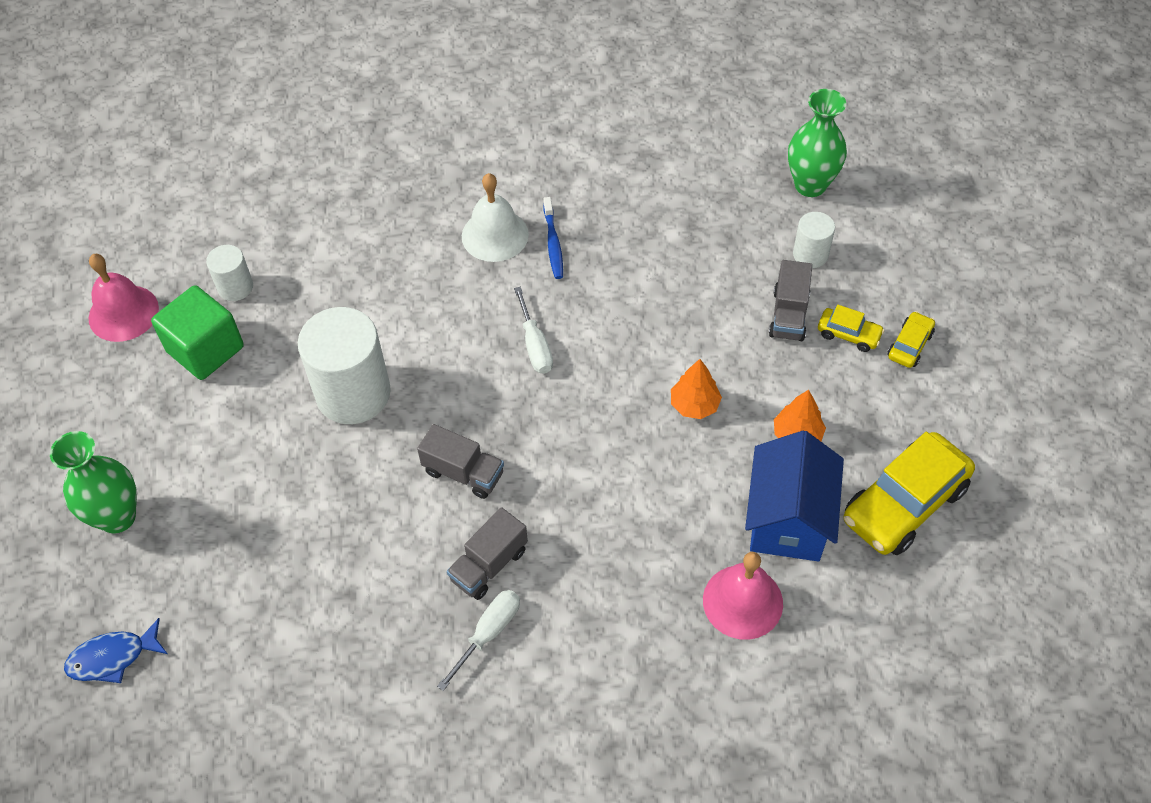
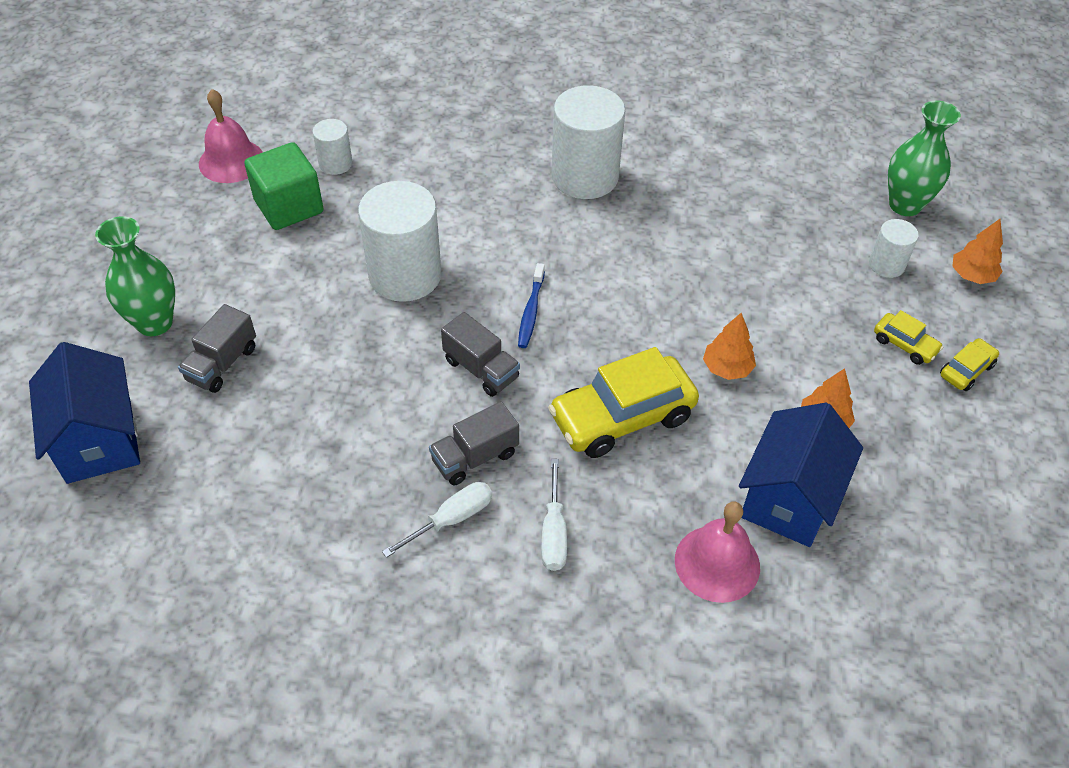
camera: 15 degrees right, 5 degrees down
(113, 657) = (99, 440): blue fish -> blue house
(495, 235) = (585, 177): white bell -> white cylinder
(535, 345) = (589, 277): white screwdriver -> white screwdriver (554, 532)
(553, 243) = (637, 196): blue toothbrush -> blue toothbrush (531, 311)
(788, 315) = (848, 312): grey truck -> grey truck (222, 364)
(890, 245) = (972, 275): none -> orange tree
(904, 504) = (917, 517): yellow car -> yellow car (622, 417)

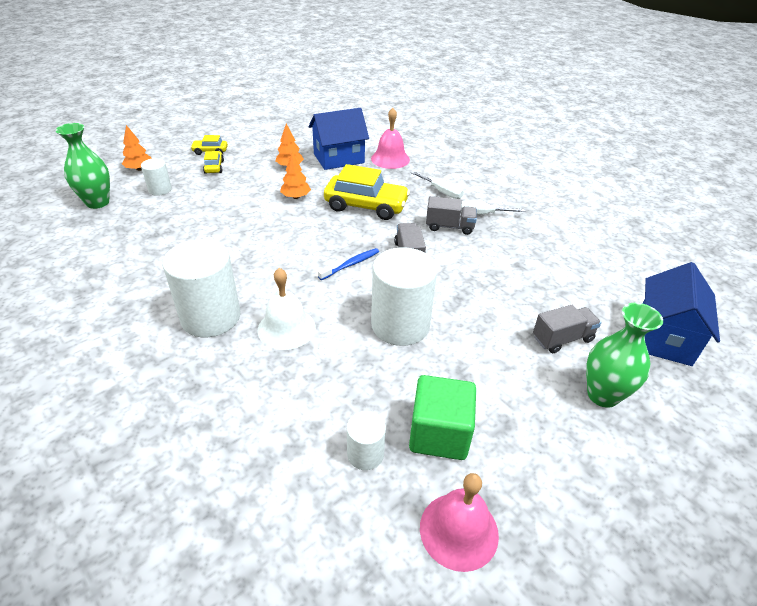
camera: 140 degrees left, 10 degrees down
(506, 208) = (286, 328): none -> white bell
(554, 532) = (441, 192): white screwdriver -> white screwdriver turned 90 degrees clockwise

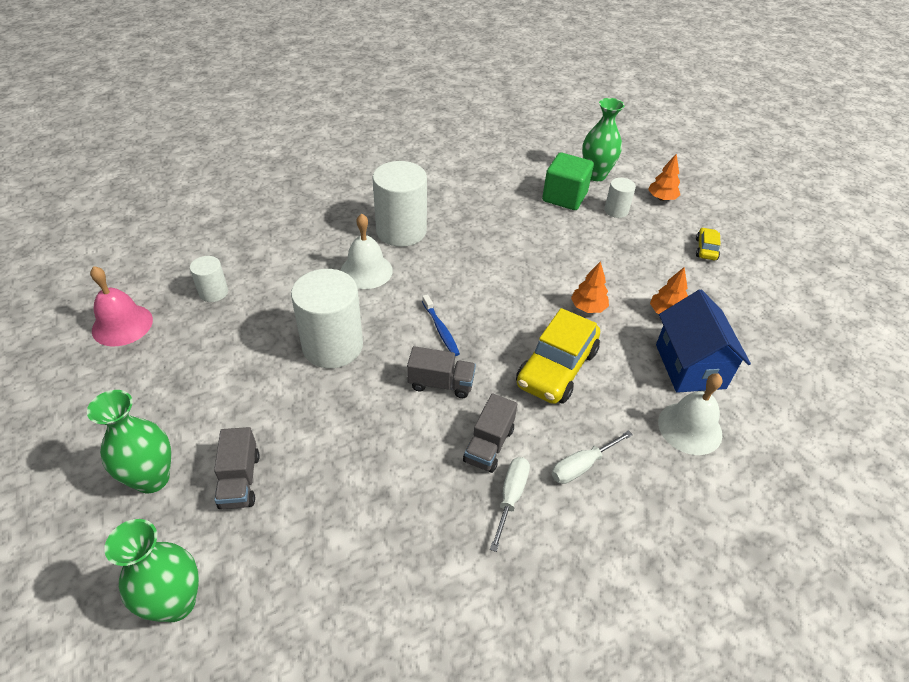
camera: 105 degrees right, 5 degrees up
(214, 167) = (665, 249): yellow car -> none
(390, 159) = (690, 428): pink bell -> white bell
(439, 434) = (200, 338): green cube -> green cube (564, 197)
(664, 337) = (176, 603): blue house -> green vase

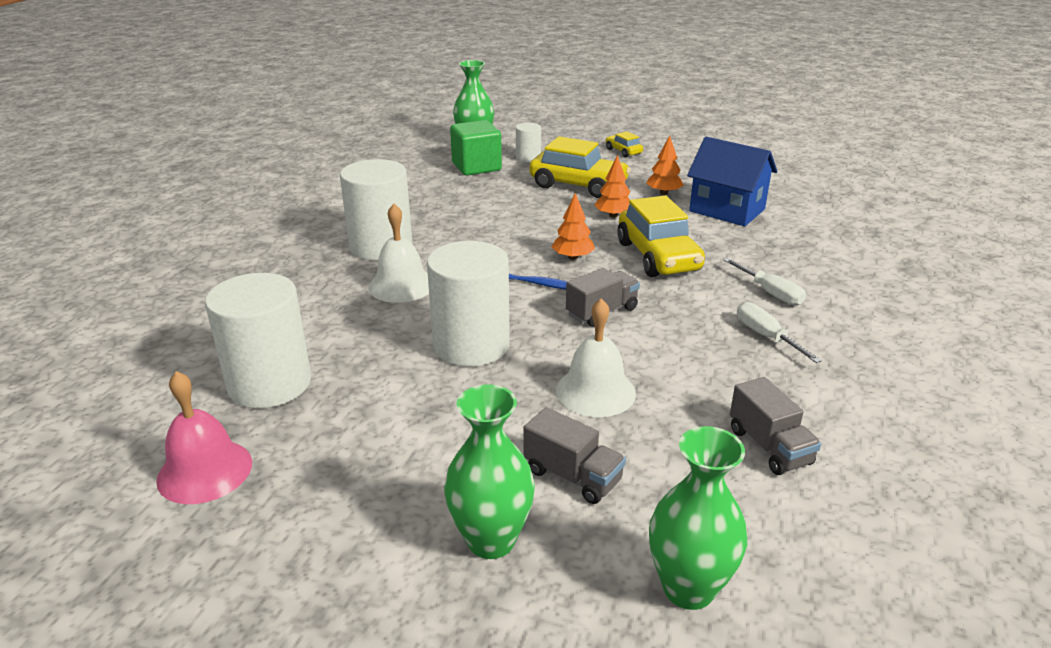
camera: 45 degrees left, 15 degrees down
(213, 292) = (270, 383): white cylinder -> white cylinder, size x1.98
(489, 445) = (700, 321): grey truck -> grey truck (769, 446)
(582, 465) = (770, 293): white screwdriver -> white screwdriver turned 45 degrees counterclockwise
(610, 261) = (578, 185): none -> yellow car
(661, 198) = (545, 139): orange tree -> orange tree (572, 257)
(690, 428) = (783, 238): white bell -> white bell (595, 391)

